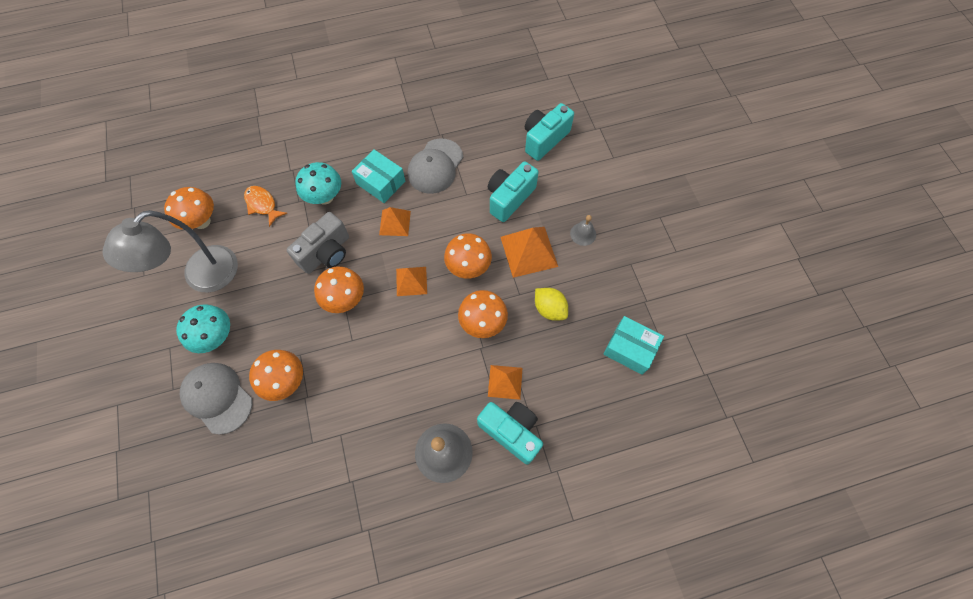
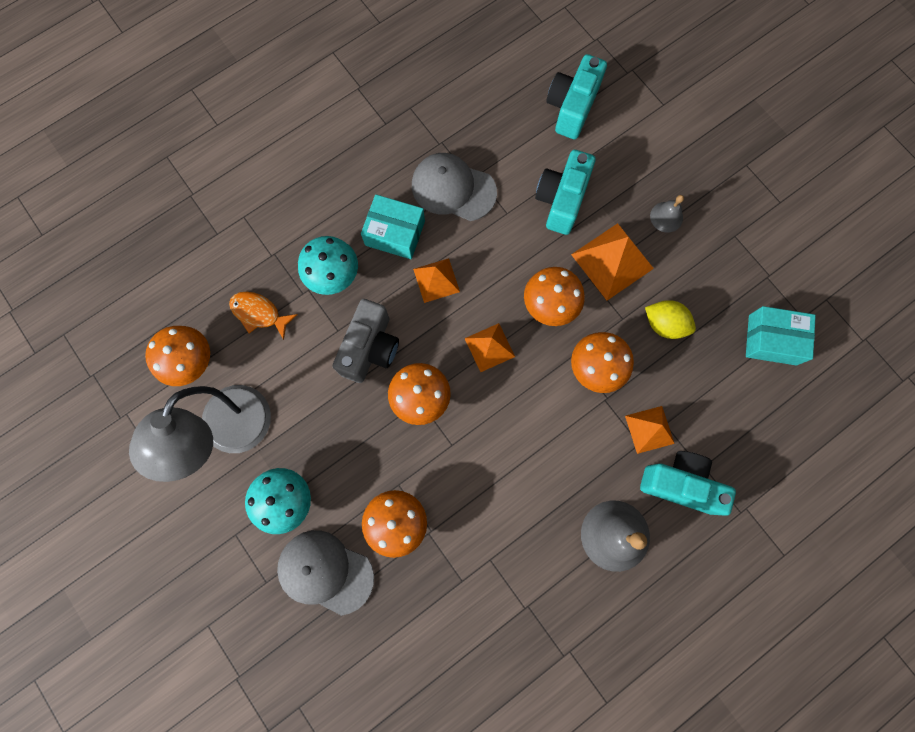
camera: 20 degrees left, 10 degrees up
(435, 166) = (453, 189): grey cap -> grey cap turned 105 degrees clockwise

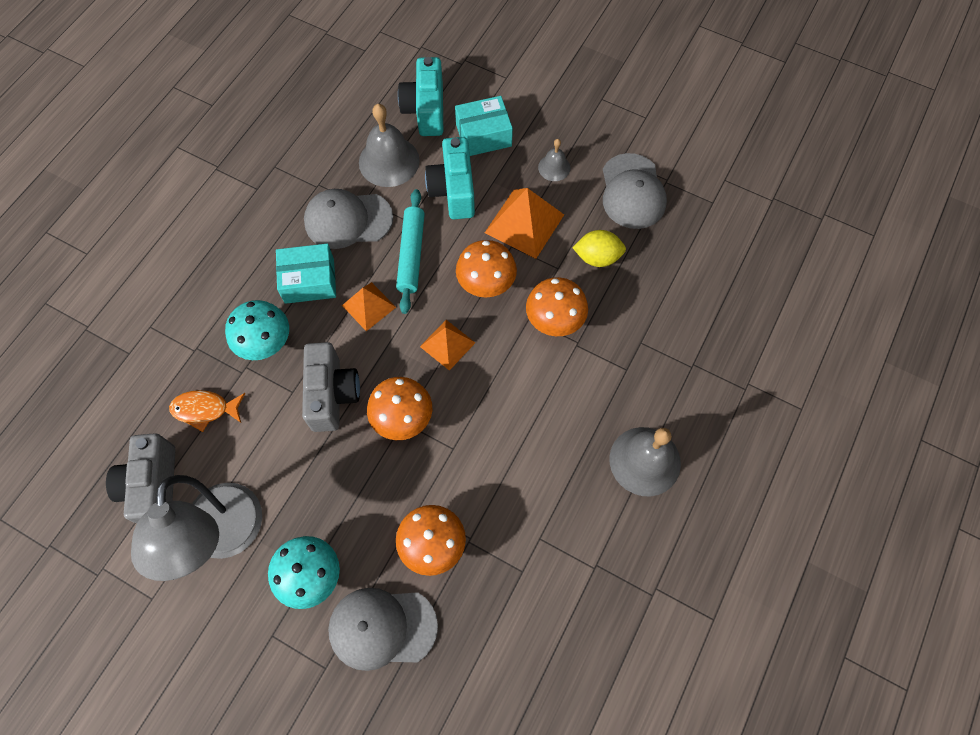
camera: 25 degrees left, 10 degrees down
(192, 362) = (153, 486): orange mushroom -> grey camera
(495, 247) = (411, 254): none -> turquoise rolling pin
(515, 146) = (389, 161): none -> grey bell
(649, 429) = (629, 353): orange pyramid -> none
(680, 484) = (679, 388): turquoise camera -> none
(729, 273) = (632, 192): none -> grey cap
(772, 340) = (696, 231): turquoise box -> turquoise box (483, 135)

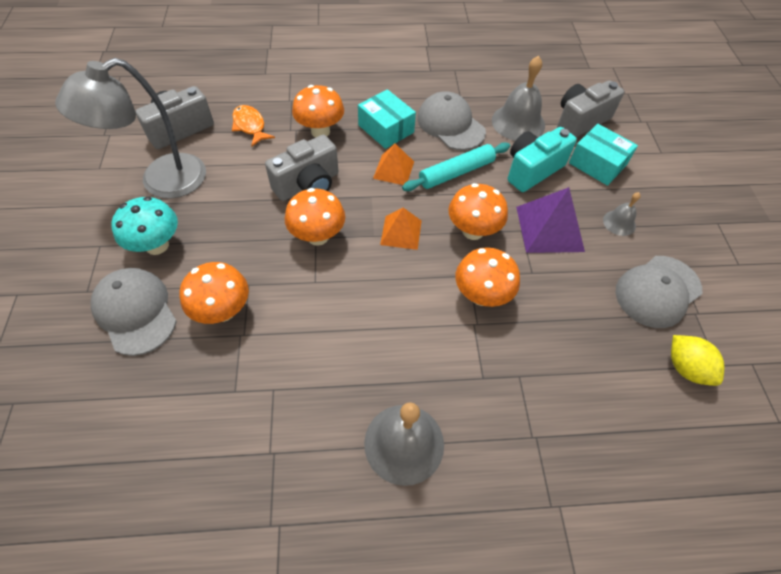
camera: 55 degrees right, 10 degrees down
(266, 344) = (320, 131): turquoise mushroom -> orange mushroom
(425, 110) = (580, 121): turquoise camera -> grey camera
(524, 223) = (549, 228): orange pyramid -> purple pyramid
(597, 257) = (569, 297): yellow lemon -> yellow lemon (685, 368)

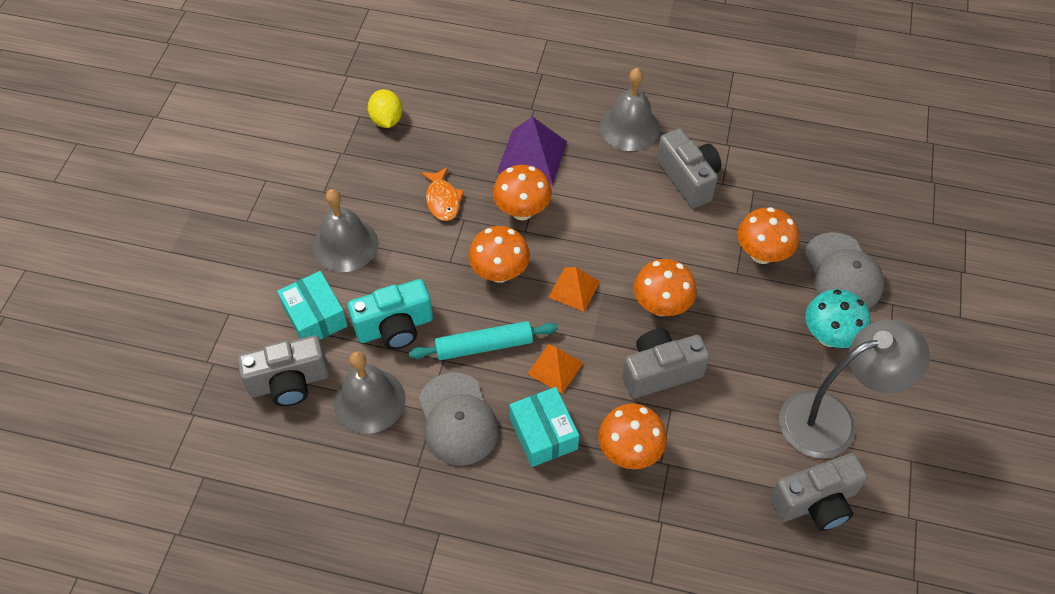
camera: 160 degrees left, 0 degrees up
(250, 126) = (720, 484): orange fish -> orange fish (442, 200)
(315, 384) = (688, 179): none -> grey camera
(549, 228) = (420, 256): purple pyramid -> purple pyramid (532, 156)
(619, 223) = (345, 245): grey bell -> grey bell, size x1.89
(657, 291) = (361, 176): grey cap -> none

